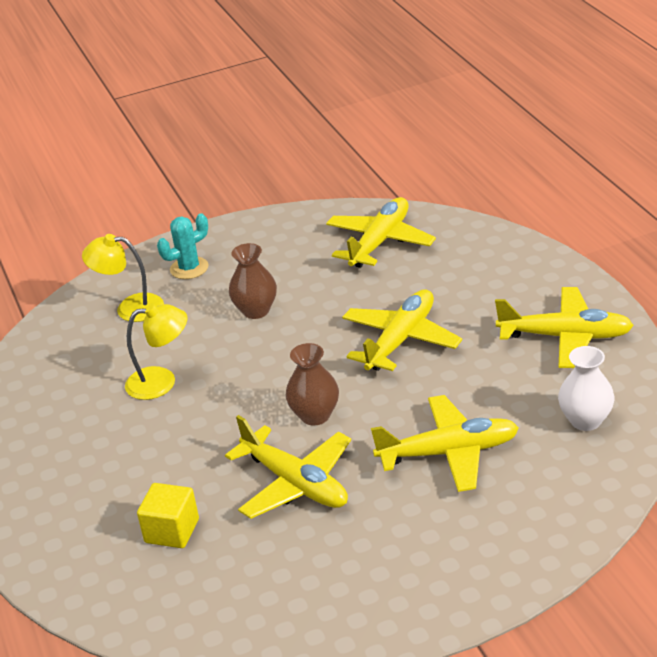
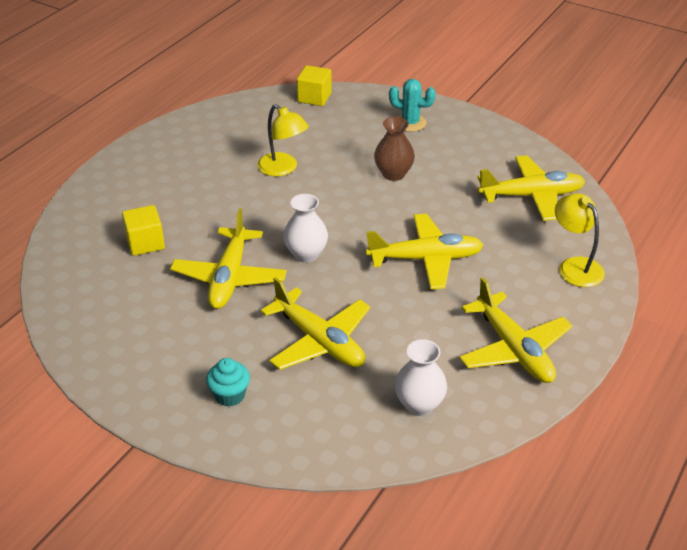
camera: 50 degrees right, 5 degrees up
(66, 315) = (314, 97): none -> yellow cube
(130, 308) = (345, 119): yellow lamp -> yellow lamp (575, 266)
(315, 415) = (306, 254): brown vase -> white vase
(469, 543) = (230, 395): none -> turquoise cupcake

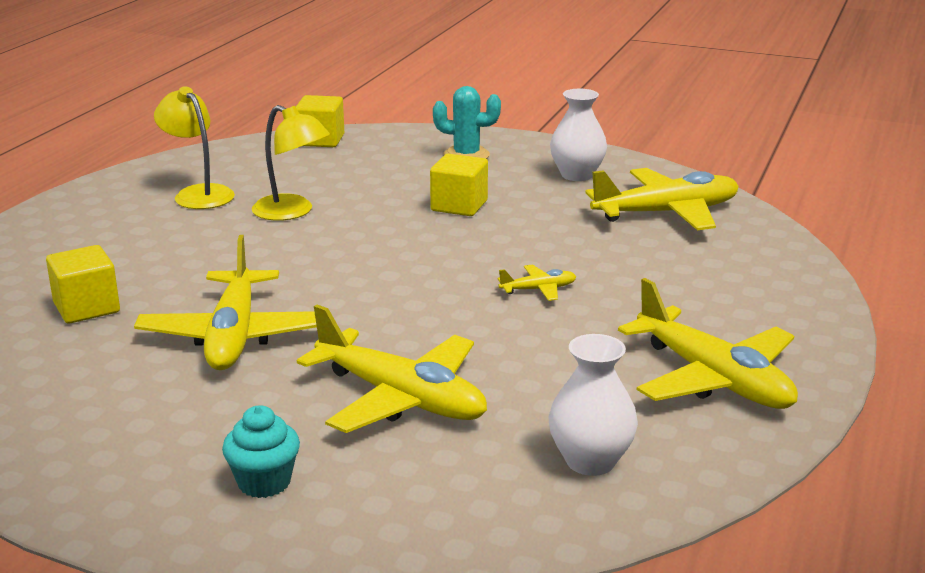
camera: 10 degrees left, 15 degrees down
(306, 254) = (351, 299): white vase -> white vase (577, 175)
(393, 174) = (459, 206): brown vase -> yellow cube
(426, 259) = (538, 289): yellow plane -> yellow plane, size x0.44
(575, 266) = (762, 279): yellow lamp -> yellow lamp (198, 194)

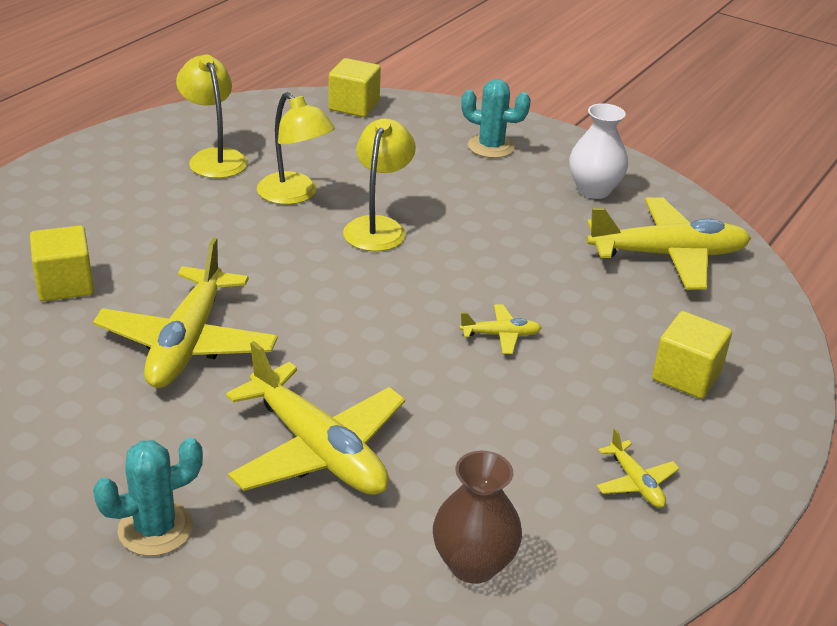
camera: 10 degrees right, 10 degrees up
(264, 482) = (155, 528): turquoise cupcake -> turquoise cactus
(384, 226) = (378, 227): none -> yellow lamp
(459, 206) = (460, 212): yellow cube -> yellow cube (686, 376)
(590, 461) = (473, 564): white vase -> brown vase
(714, 379) = (636, 483): yellow plane -> yellow plane, size x0.44

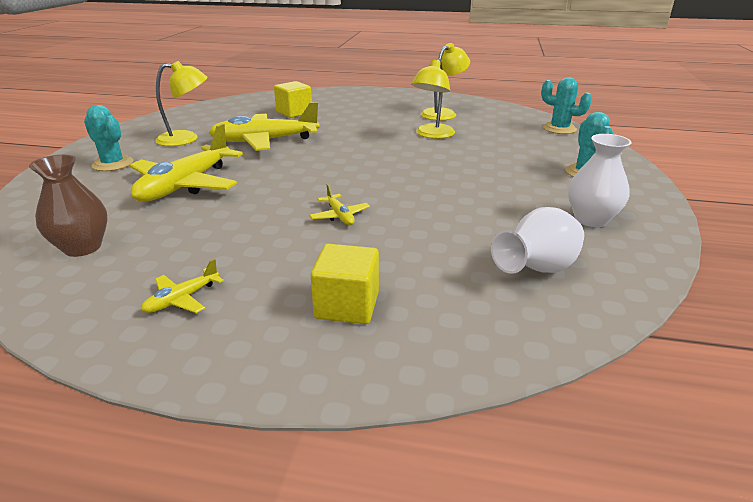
camera: 70 degrees right, 5 degrees down
(354, 106) = (559, 129): yellow cube -> turquoise cactus
(378, 227) = (427, 159): yellow lamp -> yellow lamp (186, 139)
(668, 255) = (536, 270): yellow plane -> white vase

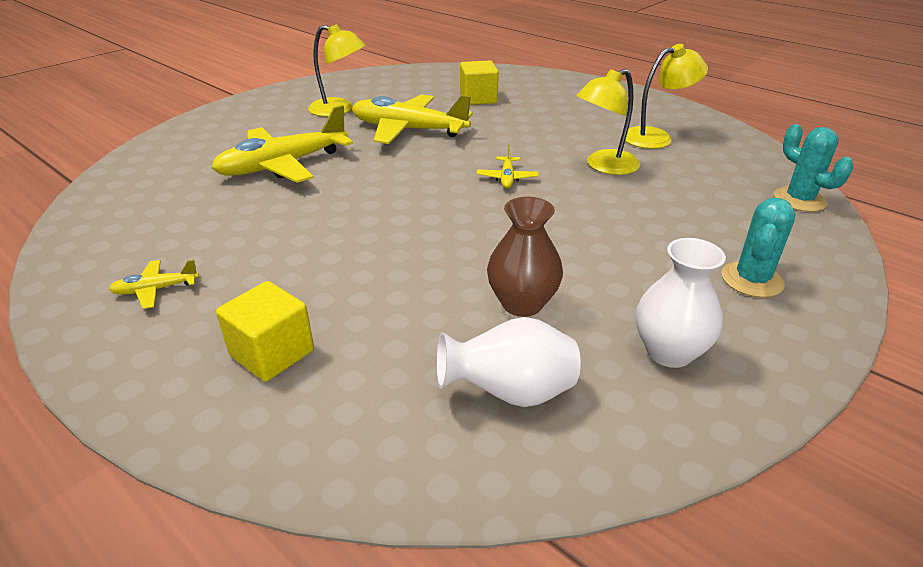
camera: 30 degrees right, 5 degrees up
(82, 247) = (142, 209): brown vase -> brown vase (522, 303)
(113, 164) = (250, 124): turquoise cactus -> none
(340, 216) = (380, 246): yellow plane -> yellow plane (507, 178)

